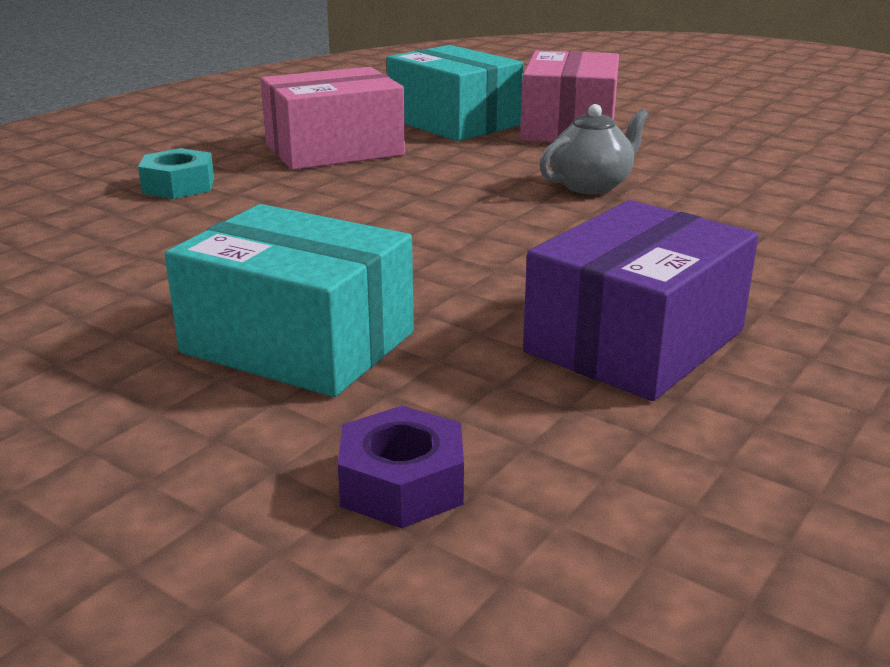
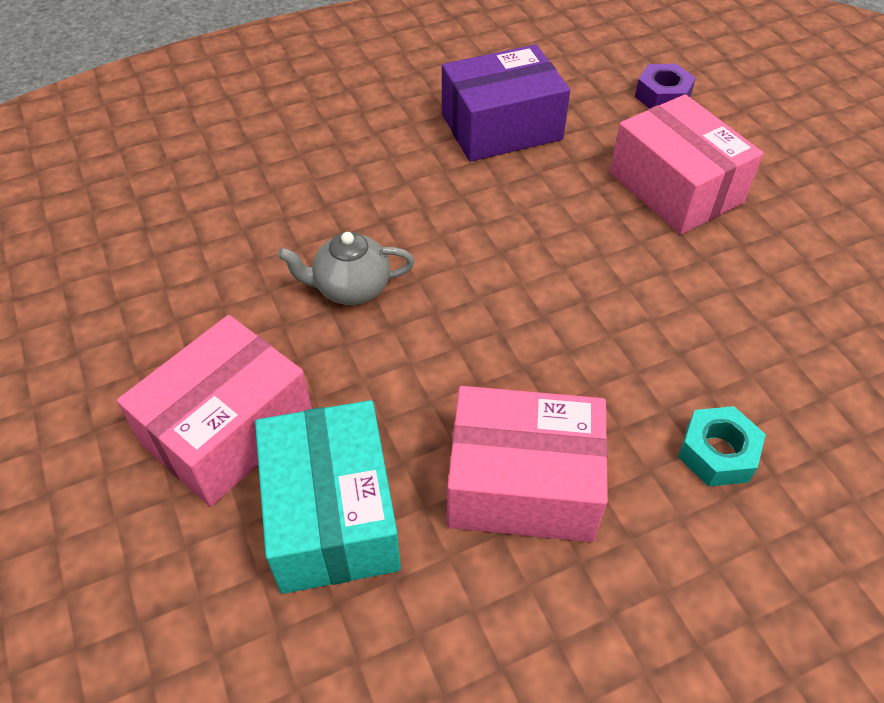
camera: 150 degrees left, 25 degrees up
(298, 343) = (675, 187): turquoise box -> pink box

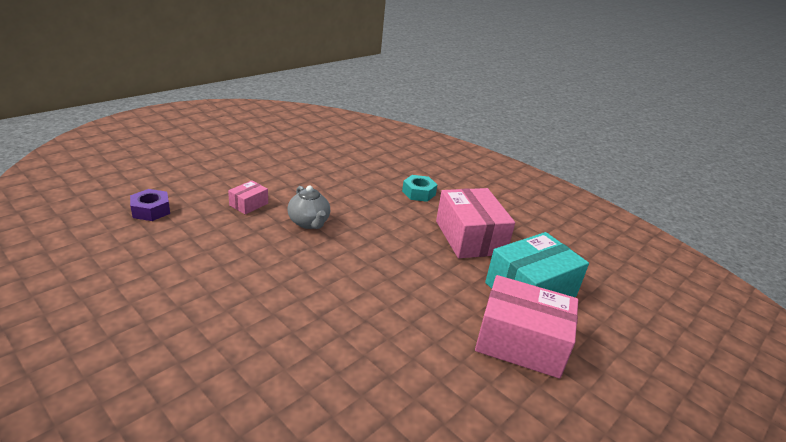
camera: 115 degrees left, 20 degrees down
(351, 288) = (389, 317): grey teapot -> grey teapot (309, 223)
(501, 127) = (195, 275): purple box -> none
(675, 187) = (248, 204): pink box -> pink box, size x0.47

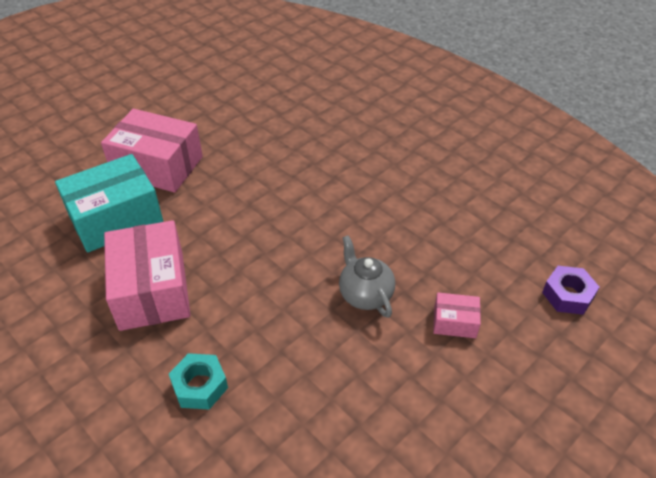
camera: 175 degrees left, 15 degrees up
(248, 204) = (454, 322): pink box -> pink box turned 60 degrees clockwise

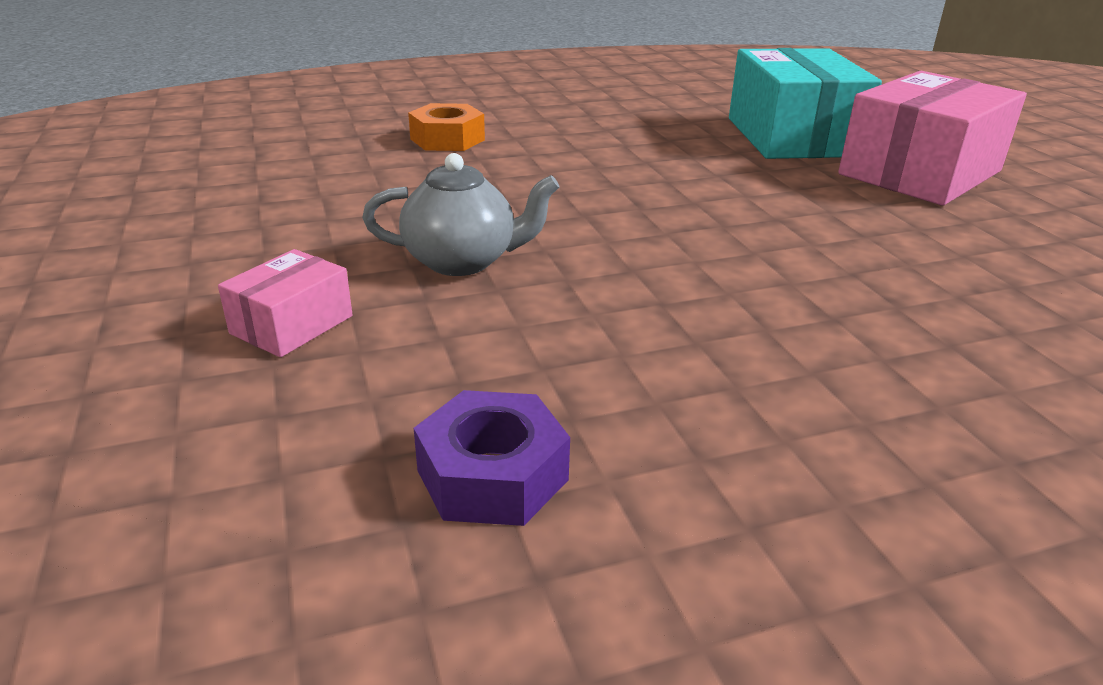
camera: 115 degrees right, 15 degrees down
(152, 290) = (629, 138): pink box -> none
(200, 386) = (447, 139): turquoise nut -> orange nut
(568, 295) = (116, 529): purple nut -> purple nut (492, 475)

